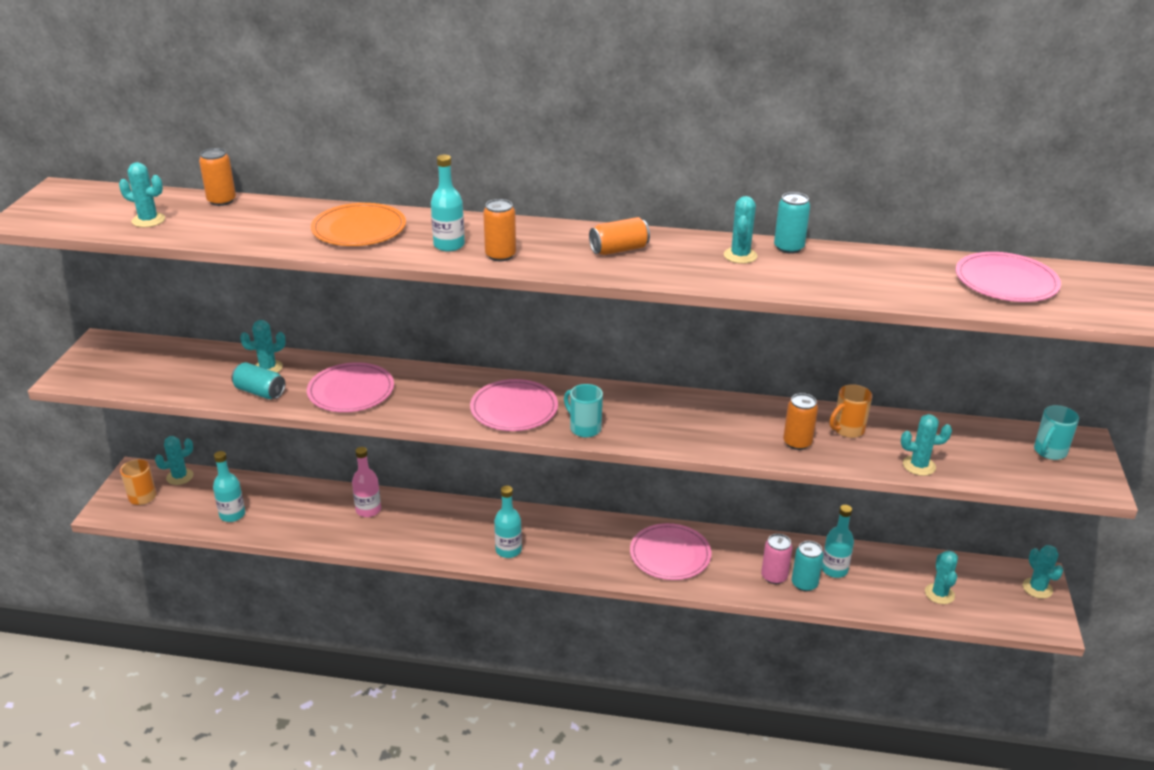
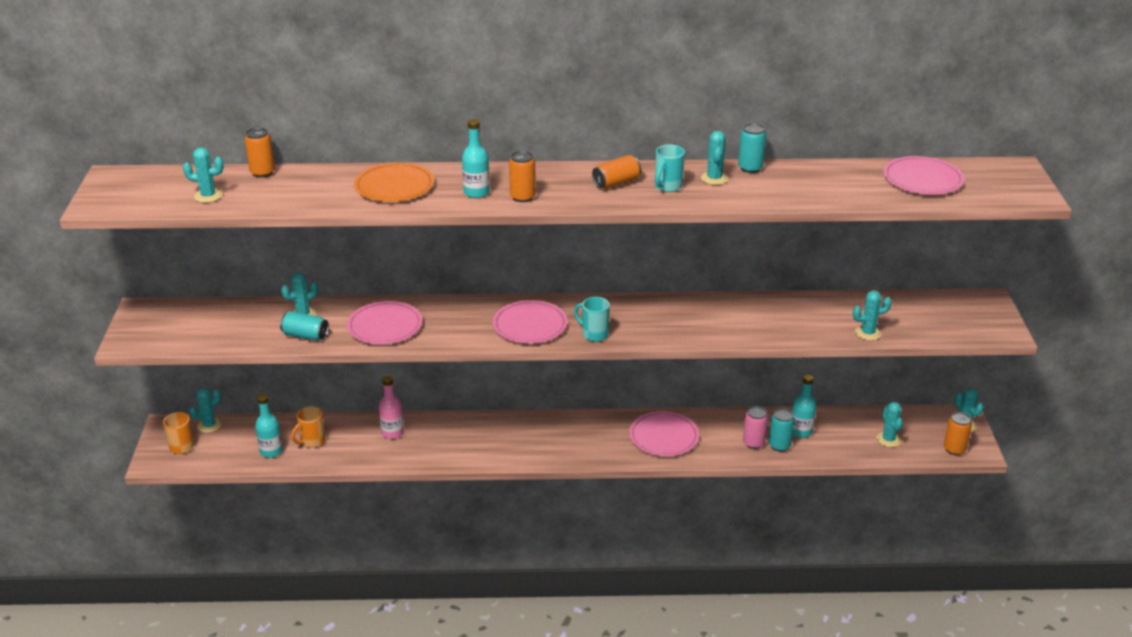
camera: 10 degrees left, 0 degrees up
(508, 550) = (526, 450): turquoise bottle -> none
(797, 443) = (769, 326): orange can -> orange can (954, 449)
(847, 430) = (806, 311): orange mug -> orange mug (312, 441)
(1049, 452) = (965, 311): turquoise mug -> turquoise mug (667, 186)

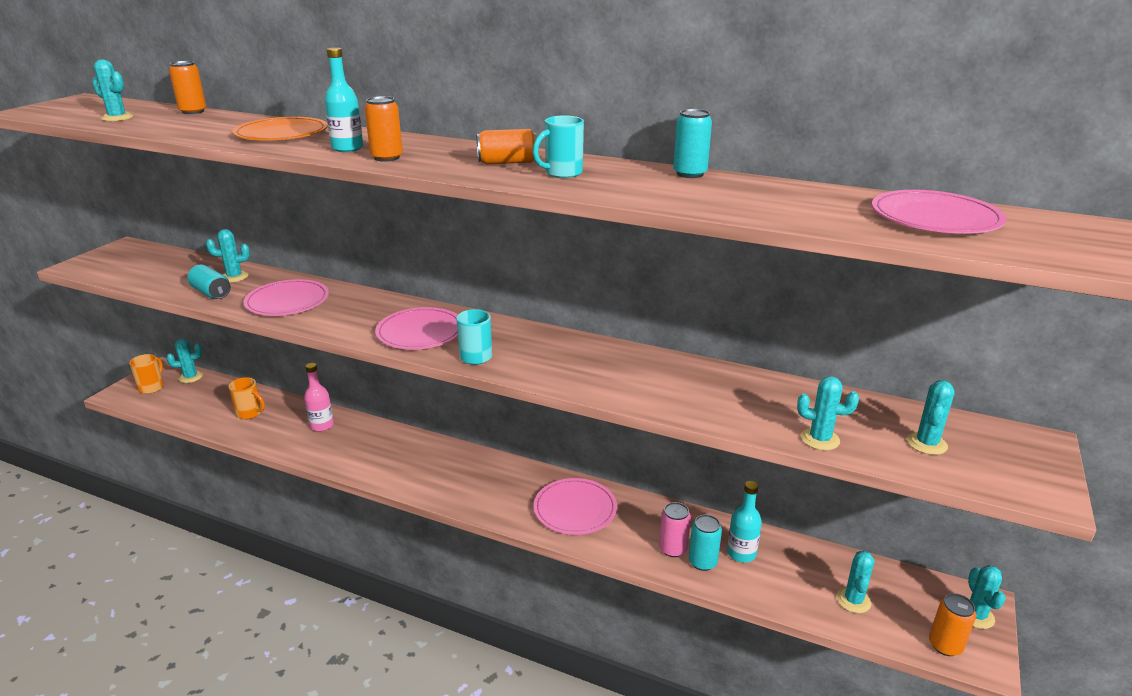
camera: 25 degrees right, 5 degrees down
(271, 451) = (209, 412): turquoise bottle -> none
(312, 441) = (250, 413): orange mug -> orange mug turned 135 degrees counterclockwise
(714, 178) = (630, 175): turquoise cactus -> turquoise cactus (926, 443)

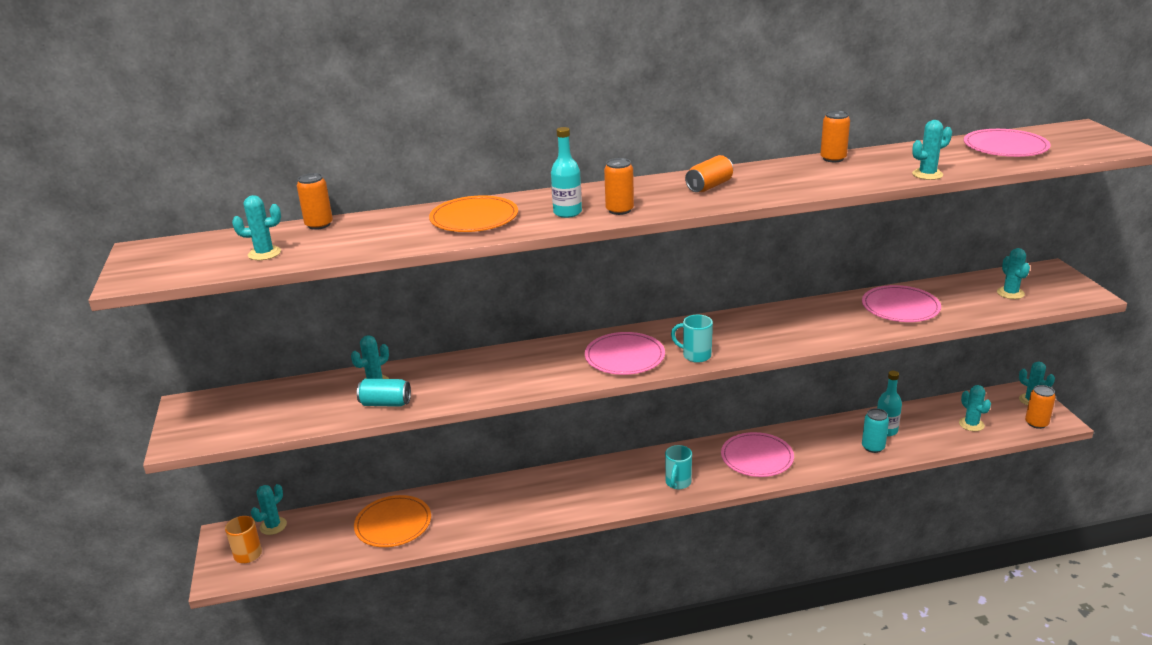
camera: 35 degrees left, 0 degrees up
(250, 413) = (393, 524): orange mug -> orange plate
(287, 301) = (470, 380): pink plate -> pink plate (900, 307)
(322, 425) = (477, 500): pink bottle -> none
(562, 173) = (764, 183): turquoise mug -> turquoise mug (678, 483)
(673, 549) = (847, 449): pink can -> none
(690, 174) = (833, 158): turquoise can -> orange can
(820, 439) = (963, 314): turquoise cactus -> turquoise cactus (927, 174)

